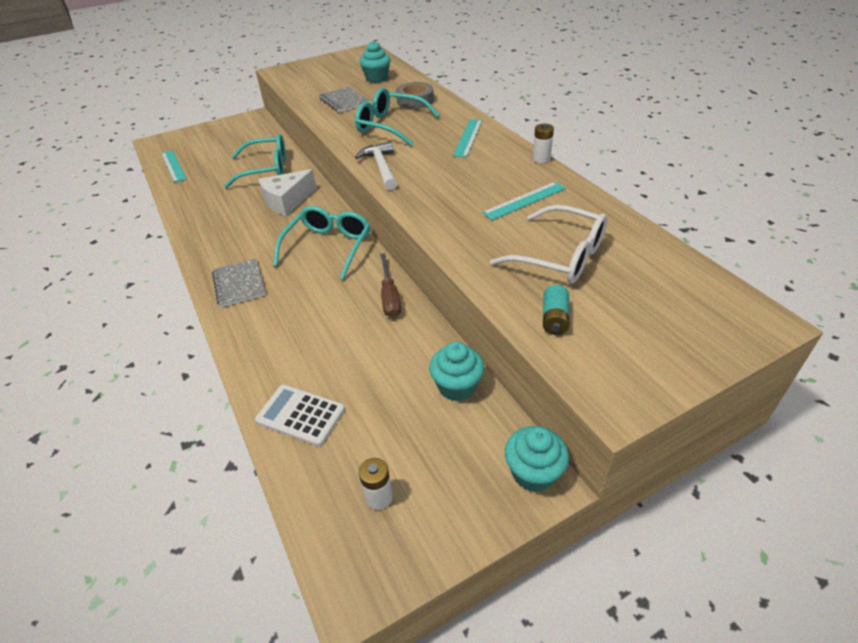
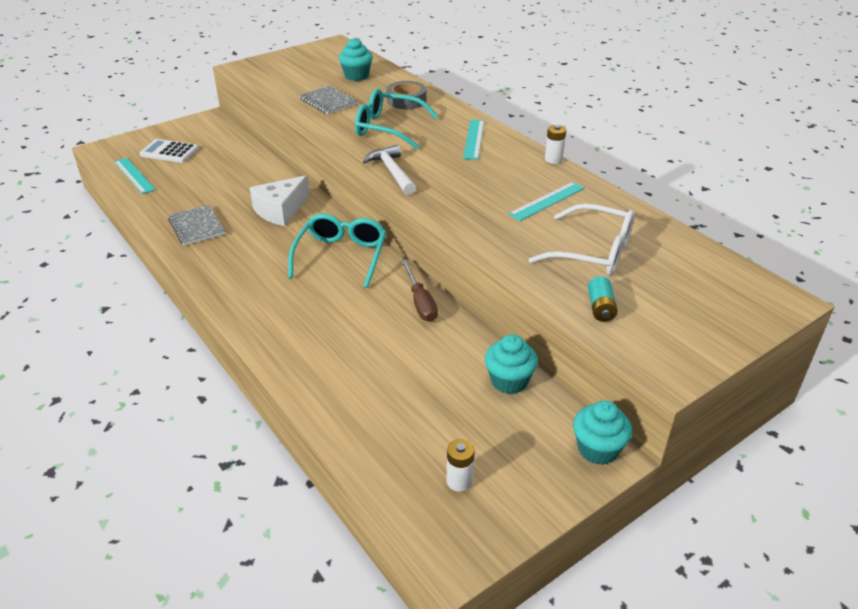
camera: 10 degrees left, 5 degrees down
(239, 284) = (256, 298): grey notebook -> grey notebook (197, 227)
(266, 169) = (245, 176): turquoise glasses -> none
(300, 415) = (361, 417): white calculator -> white calculator (169, 152)

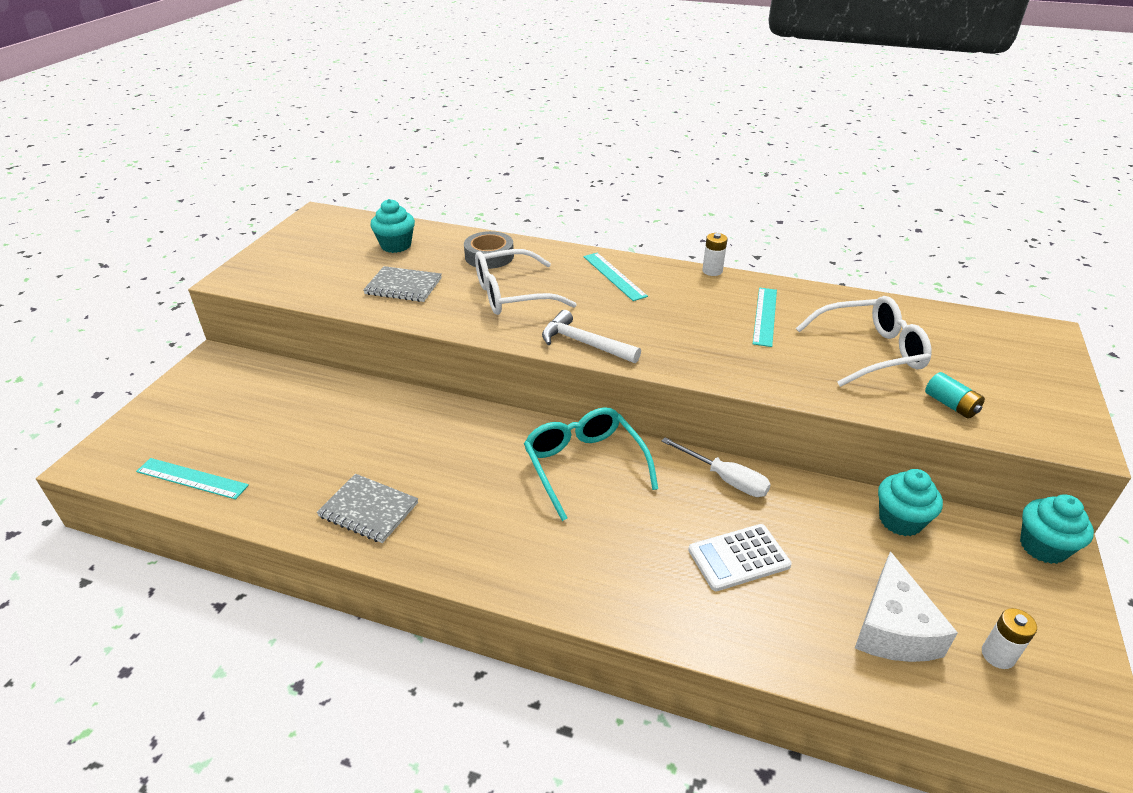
camera: 35 degrees left, 0 degrees up
(169, 152) = (207, 425): white calculator -> white calculator (739, 558)
(280, 210) = (449, 441): white cheese -> white cheese (893, 628)
(388, 128) = (512, 294): turquoise glasses -> white glasses
(420, 302) = (725, 479): brown screwdriver -> white screwdriver

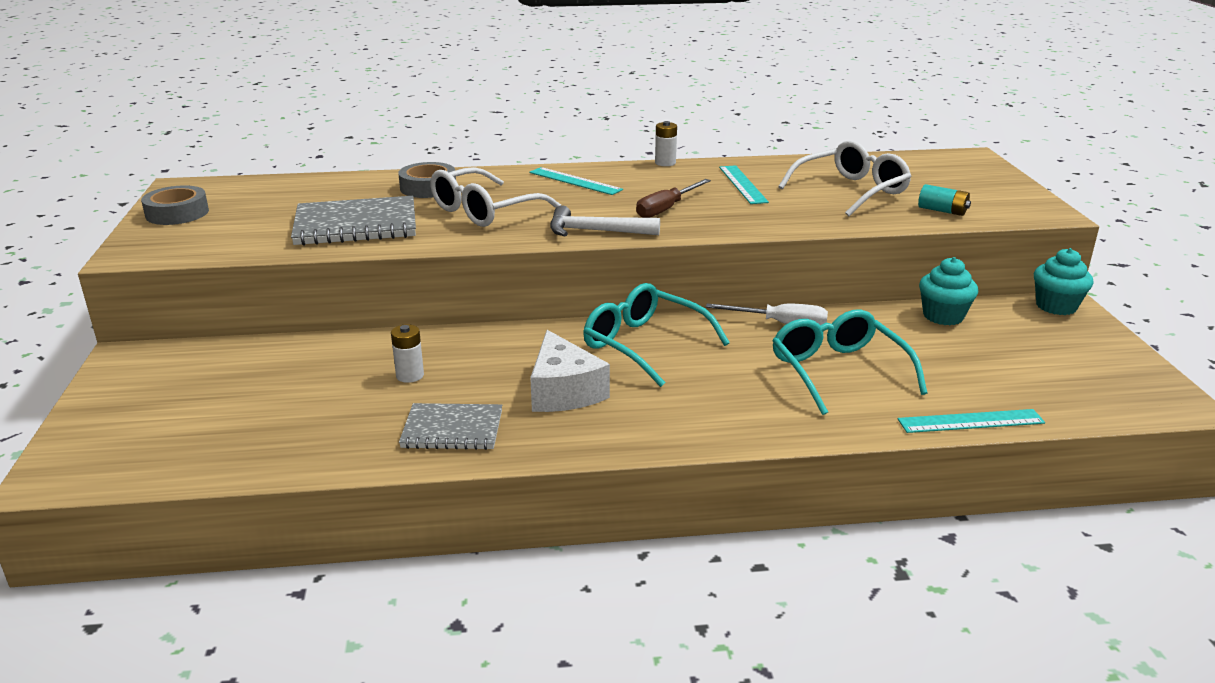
camera: 25 degrees left, 10 degrees down
(192, 478) = (209, 458): turquoise ruler -> turquoise ruler (970, 421)
(293, 242) = (177, 213): none -> grey tape
(396, 245) = (310, 196): turquoise cupcake -> none
(403, 286) = (356, 225): grey notebook -> grey notebook, size x1.56
(668, 331) = (666, 209): none -> brown screwdriver
(739, 558) = (838, 371): white calculator -> turquoise glasses
(893, 628) = (993, 382): white cheese -> white cheese (564, 391)
(997, 655) = (1077, 376): white battery -> white battery (410, 375)

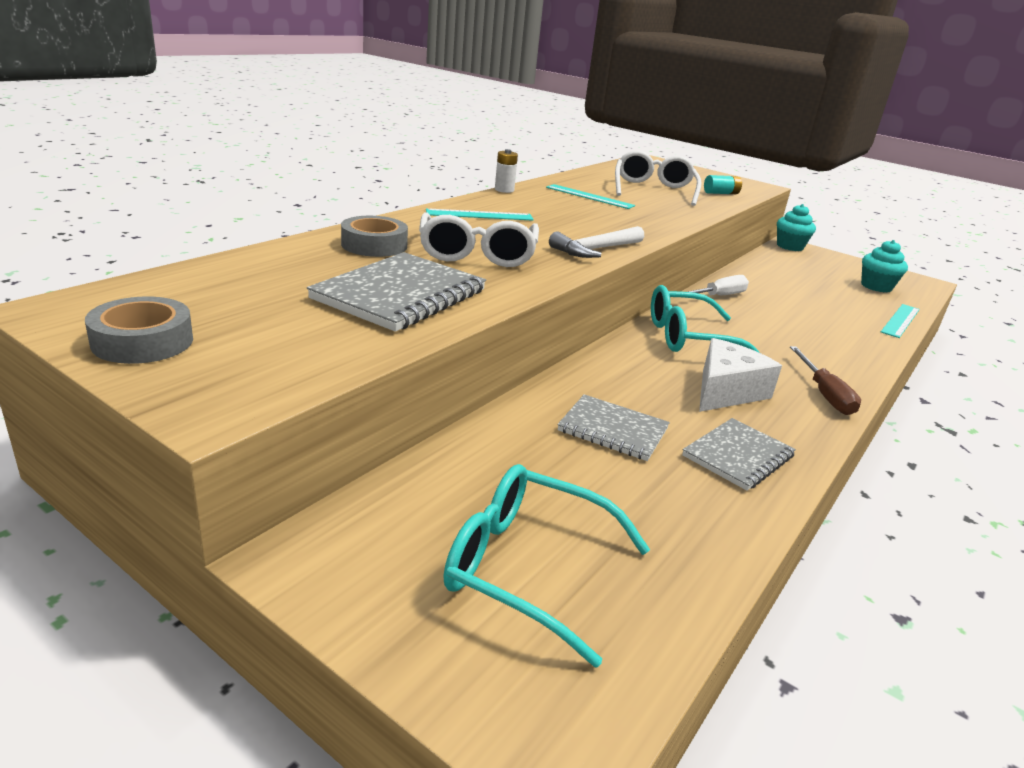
camera: 50 degrees left, 0 degrees up
(410, 375) = (613, 430): white battery -> grey notebook
(564, 391) = (726, 391): white cheese -> white cheese turned 75 degrees counterclockwise
(666, 209) = (593, 223): brown screwdriver -> brown screwdriver (824, 394)
(838, 371) = (803, 315): turquoise glasses -> turquoise glasses (527, 568)
(943, 316) = (766, 266): turquoise cupcake -> turquoise cupcake (876, 286)

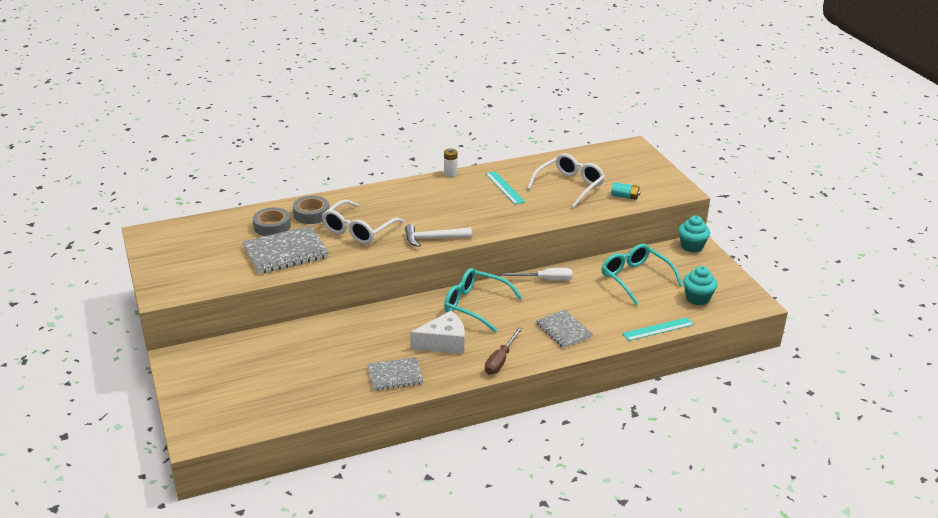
camera: 35 degrees right, 5 degrees up
(142, 341) = (163, 257): grey tape -> grey tape (272, 226)
(479, 215) = (401, 197): turquoise ruler -> none
(527, 568) = (245, 387): turquoise glasses -> turquoise glasses (635, 278)
(613, 430) = (353, 345): grey notebook -> grey notebook (564, 330)

